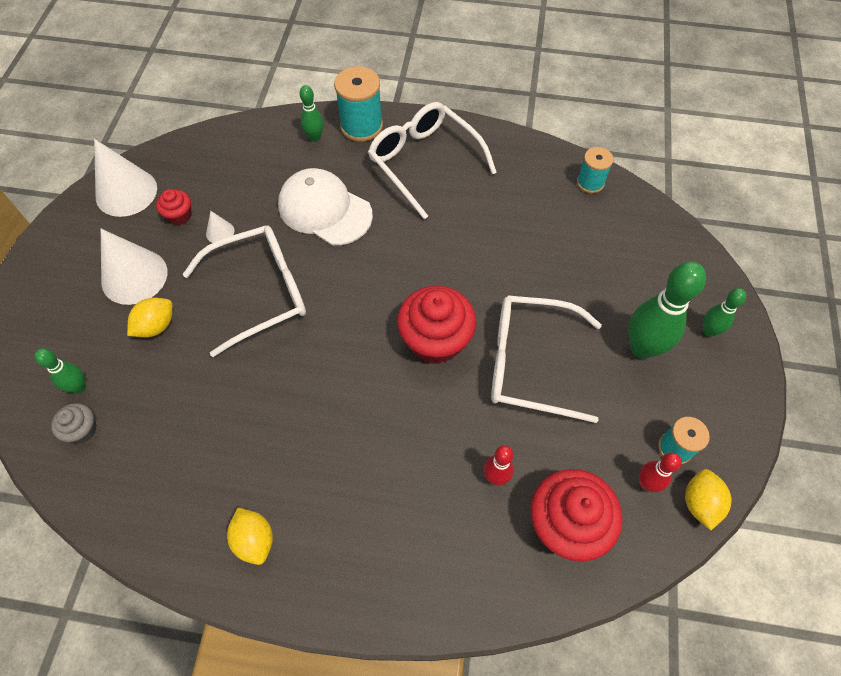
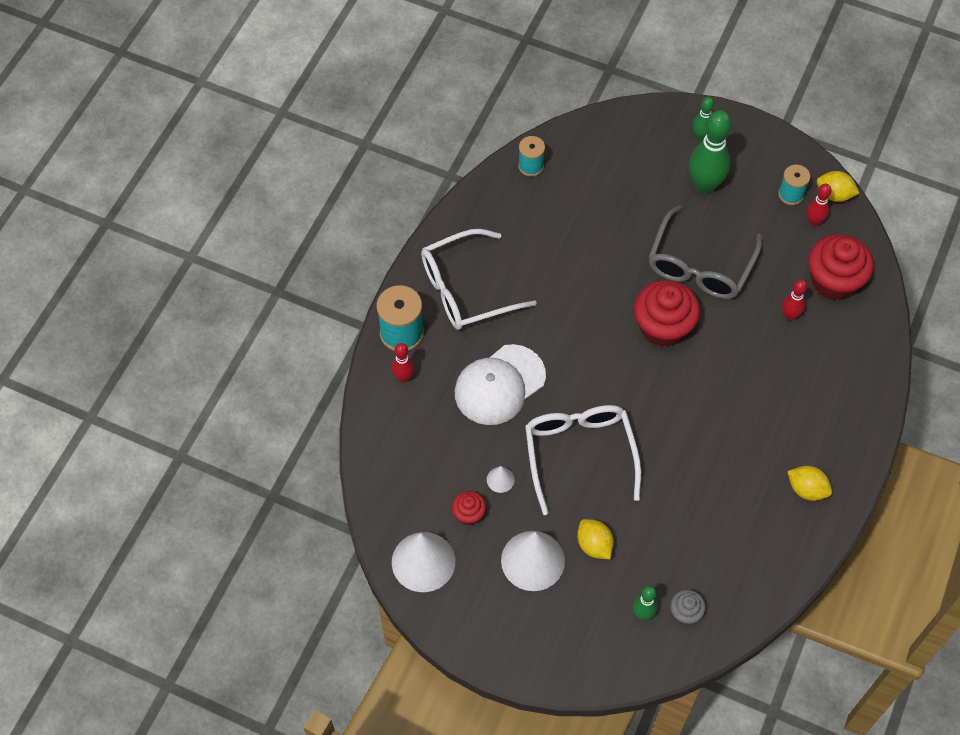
camera: 75 degrees left, 0 degrees up
(254, 540) = (806, 489): yellow lemon -> yellow lemon turned 45 degrees clockwise
(315, 137) = (403, 377): green bowling pin -> red bowling pin
(529, 363) = (700, 266): white glasses -> grey glasses

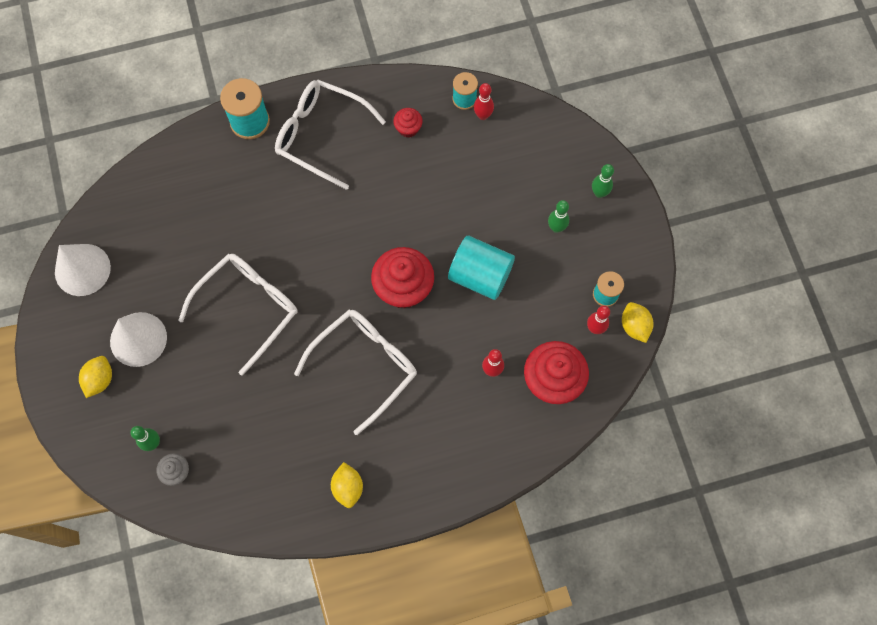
camera: 50 degrees right, 10 degrees up
(403, 377) = (215, 150): red bowling pin -> red bowling pin (483, 115)
(469, 514) = (142, 271): red cupcake -> red cupcake (408, 128)
(499, 385) = (261, 214): white cap -> none
(500, 479) = (185, 271): white cone -> none
(594, 545) = (182, 371): yellow lemon -> yellow lemon (100, 380)
(700, 266) = (480, 275): grey glasses -> turquoise cylinder
(704, 185) = (556, 228): green bowling pin -> green bowling pin, size x0.53
(708, 402) = (365, 365): none -> white glasses

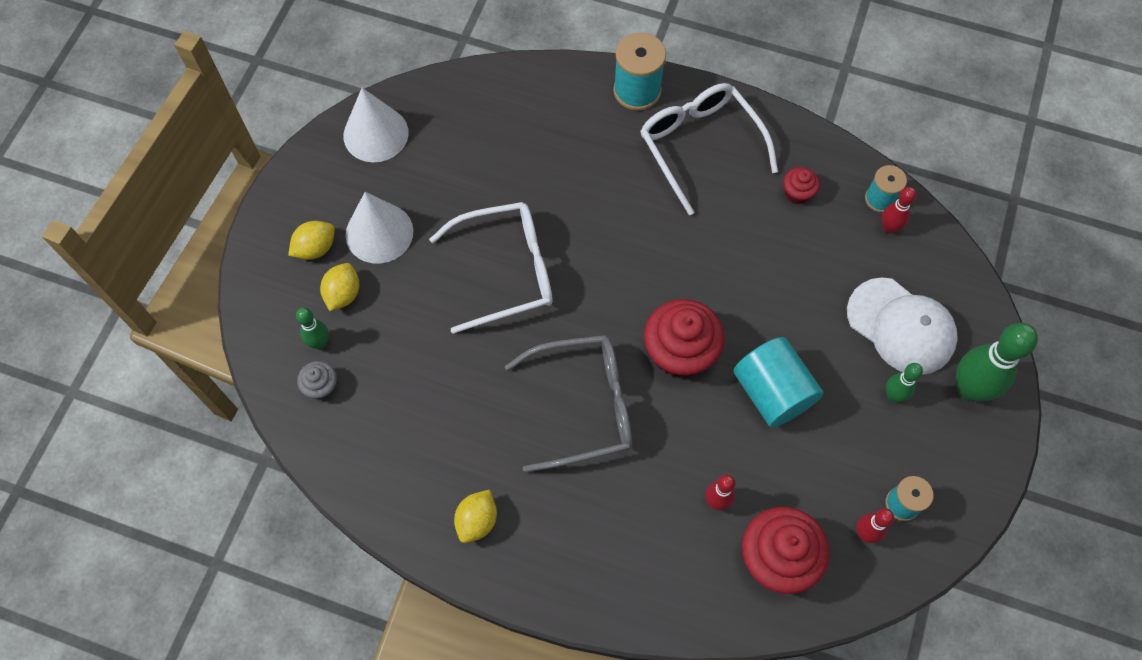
camera: 35 degrees right, 5 degrees down
(365, 365) = (584, 406): white glasses -> grey glasses
(532, 178) = (901, 326): none -> white cap
(599, 193) = (969, 389): green bowling pin -> green bowling pin, size x1.88
(634, 326) = (913, 561): yellow lemon -> yellow lemon (343, 294)

